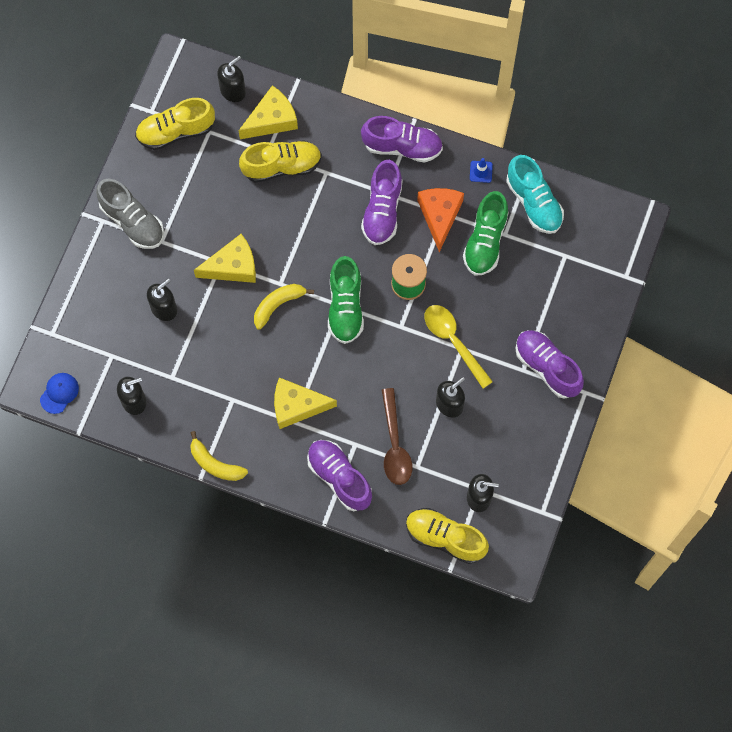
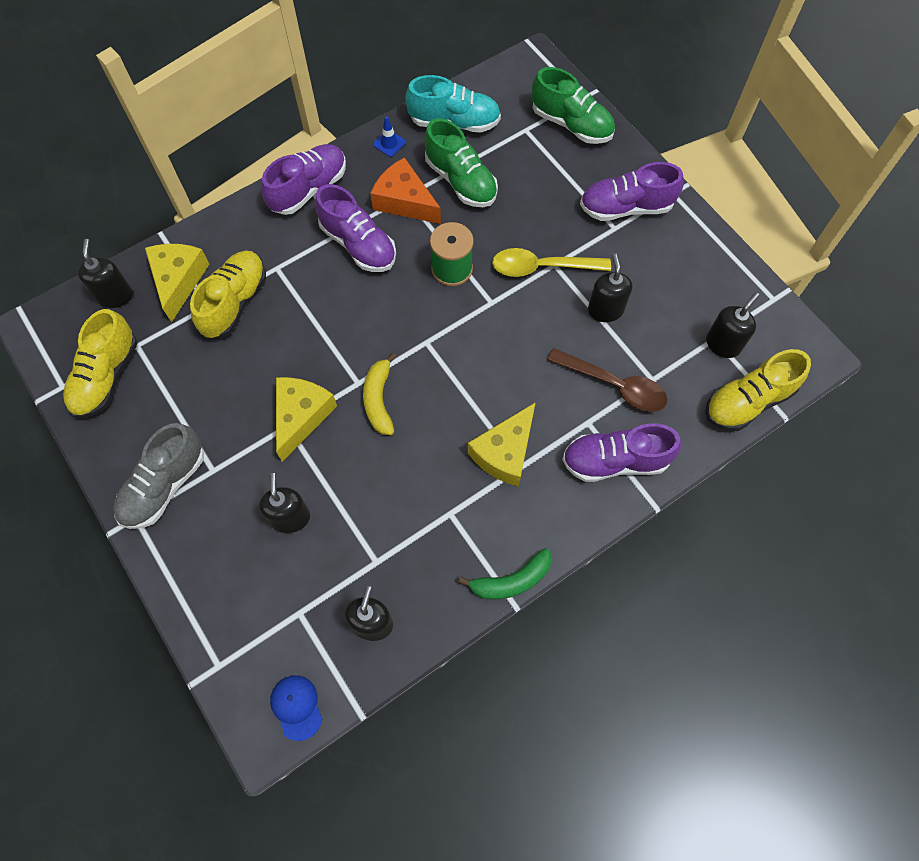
camera: 55 degrees left, 5 degrees down
(132, 221) = (164, 486): grey shoe -> grey shoe turned 135 degrees clockwise
(215, 464) = (511, 580): yellow banana -> green banana
(345, 307) = (432, 338): green shoe -> green shoe (571, 124)

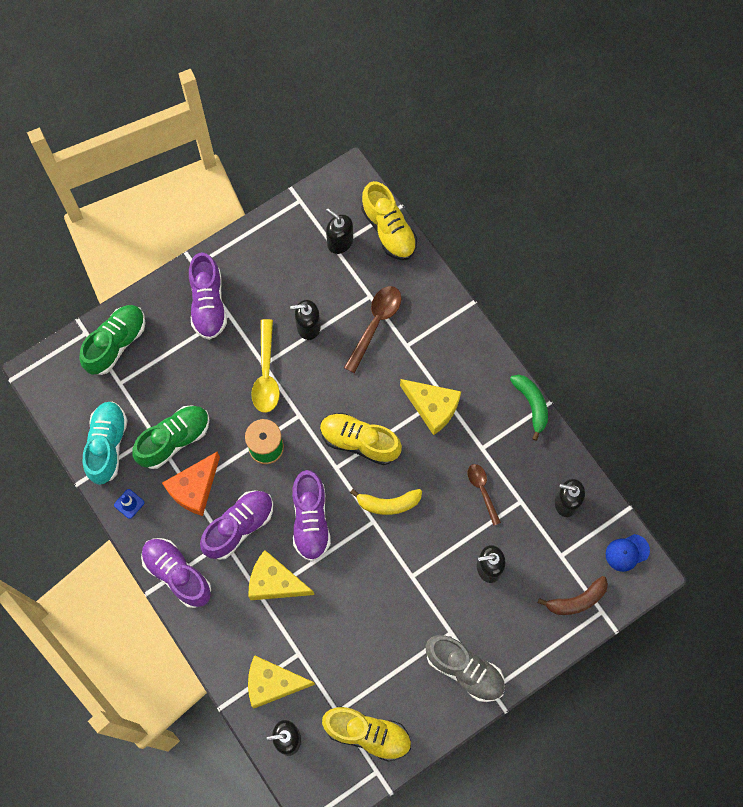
camera: 90 degrees left, 5 degrees up
(235, 302) = (296, 630): yellow shoe -> yellow shoe (359, 442)
(236, 631) = (576, 600): none -> brown banana
(301, 416) = (403, 565): yellow cheese -> yellow cheese (275, 582)
(392, 512) = (482, 490): none -> brown spoon
(615, 461) = (438, 328): purple shoe -> purple shoe (310, 520)

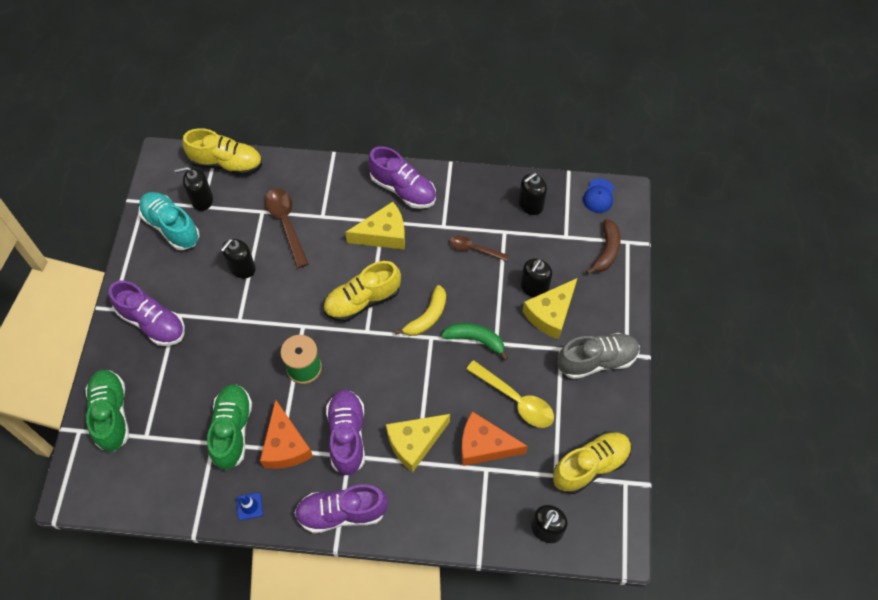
camera: 50 degrees left, 10 degrees down
(107, 445) = (186, 486): turquoise shoe -> turquoise shoe (171, 227)
(266, 374) = (248, 324): yellow spoon -> yellow spoon (515, 399)
(273, 683) = (493, 506): yellow cheese -> yellow cheese (550, 314)
(310, 520) = (390, 380): purple shoe -> purple shoe (403, 189)
(316, 637) = (484, 445): none -> orange cheese
(531, 405) = (441, 173): green banana -> green banana (475, 340)

